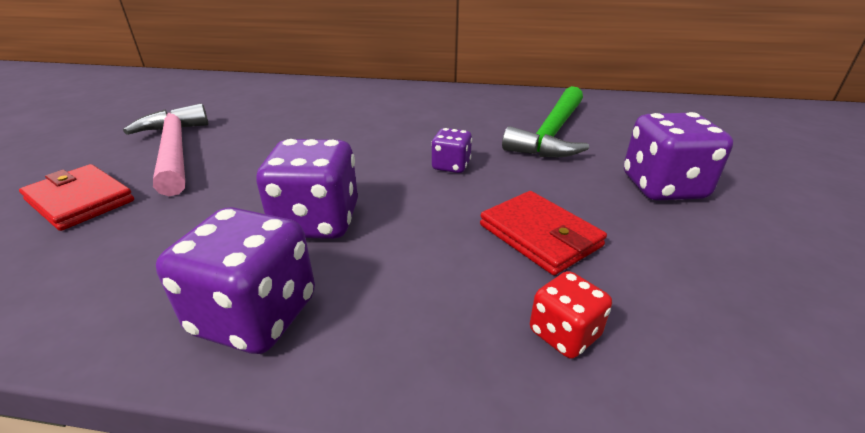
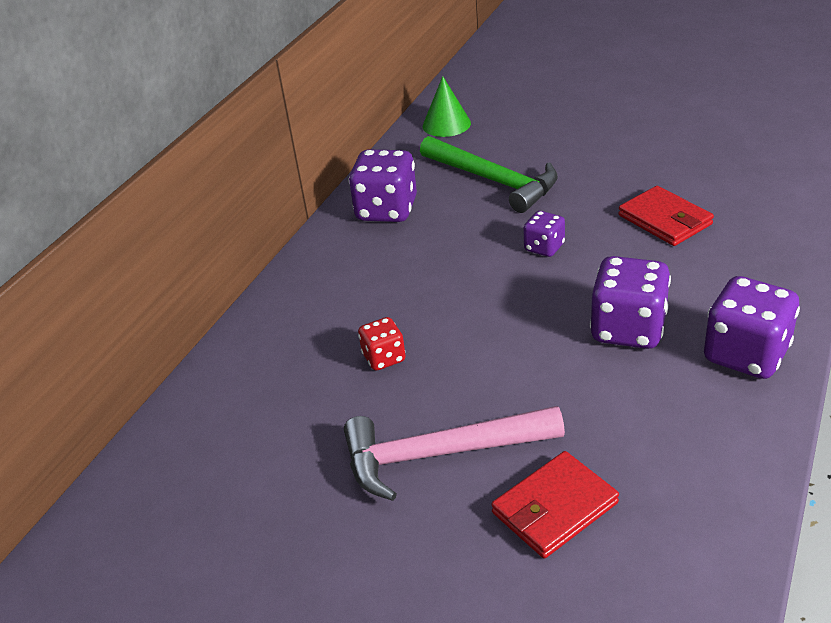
camera: 70 degrees left, 5 degrees up
(540, 235) = (665, 220): red wallet -> red wallet turned 75 degrees clockwise
(564, 334) = (764, 230): red dice -> red dice (384, 358)
(630, 106) = (446, 124): none -> green cone
(663, 187) = (608, 152): purple dice -> purple dice (386, 210)

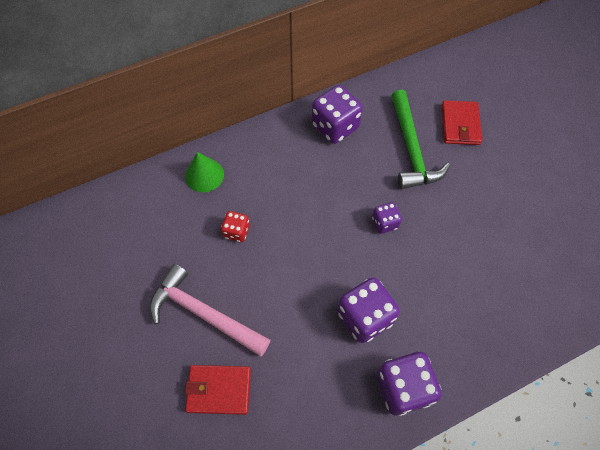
camera: 35 degrees right, 25 degrees up
(446, 124) = (433, 80): green cone -> green cone (204, 175)
(665, 220) = (470, 258): red wallet -> red wallet (460, 125)

